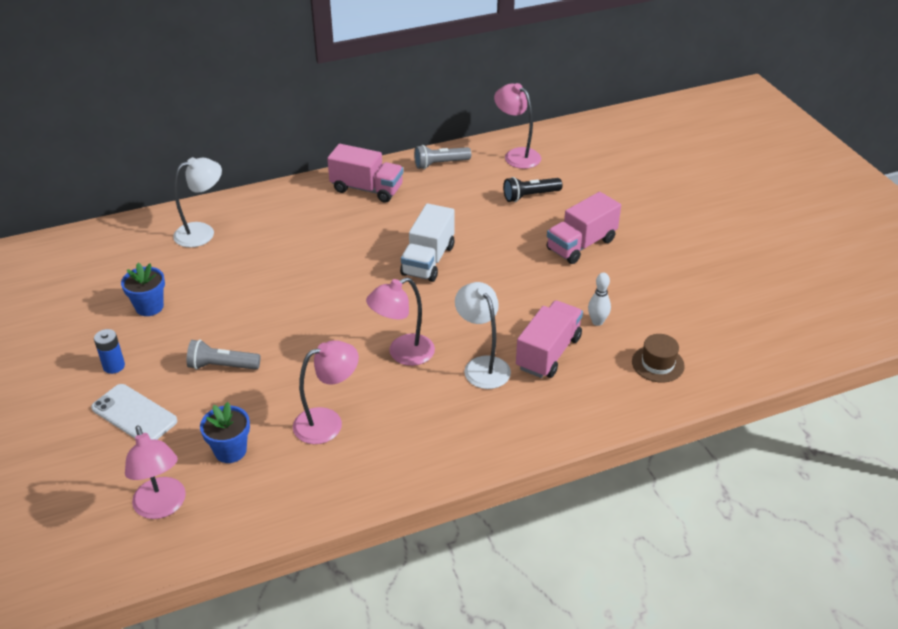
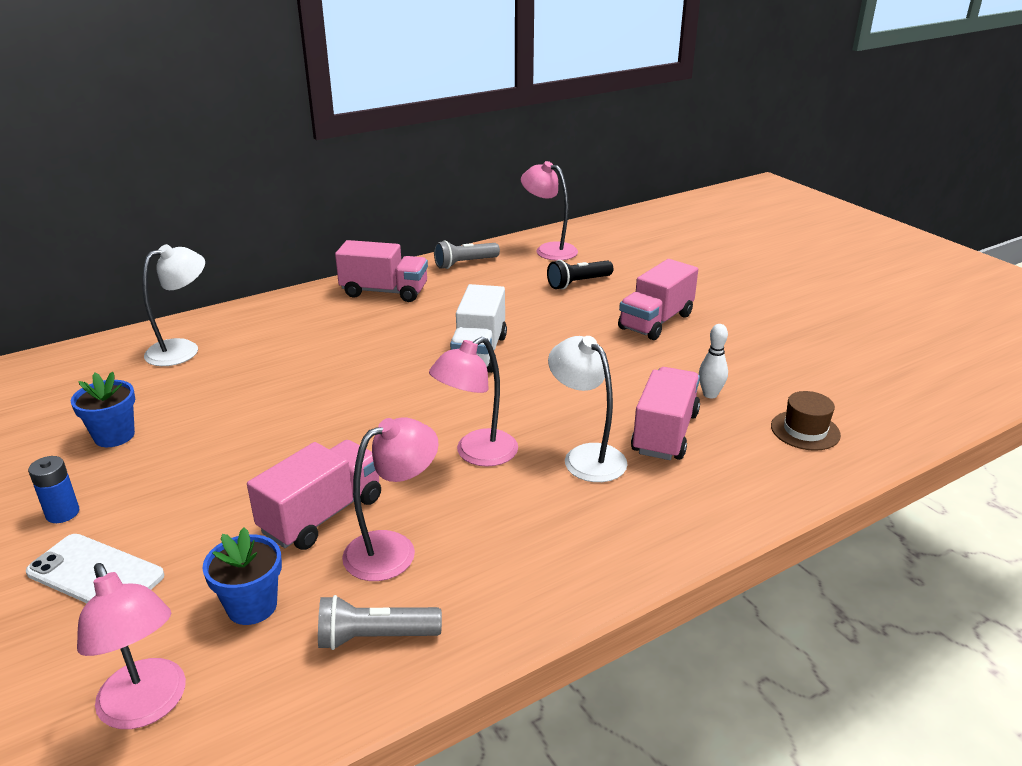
camera: 10 degrees left, 10 degrees down
(222, 366) = (225, 495): grey flashlight -> grey flashlight (374, 637)
(285, 390) = (322, 515): none -> pink truck

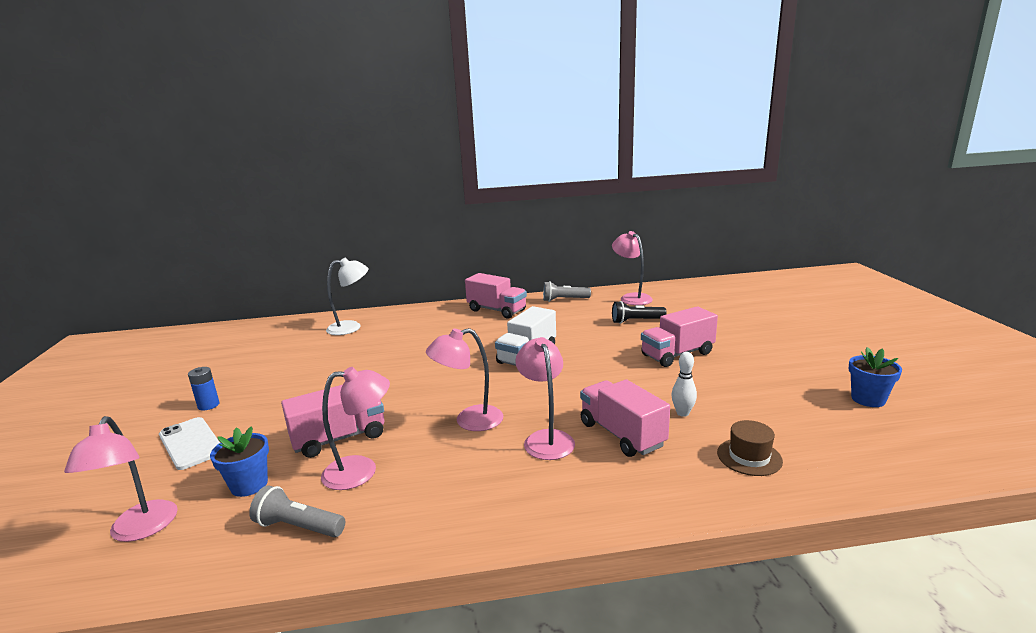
camera: 25 degrees right, 10 degrees down
(114, 436) = (273, 368): blue flower pot -> blue flower pot (868, 399)
(586, 456) = (546, 438): white lamp -> pink lamp
(665, 433) = (622, 434): pink truck -> pink truck turned 75 degrees counterclockwise

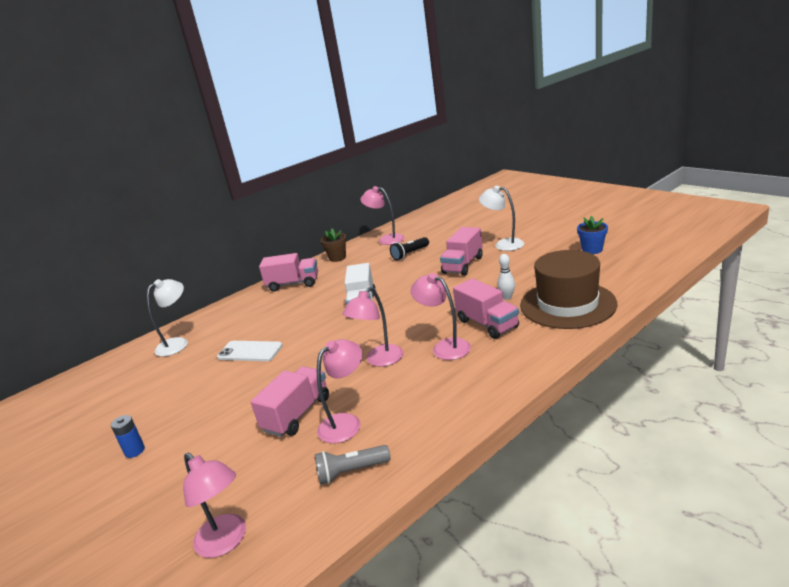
camera: 30 degrees left, 5 degrees up
(191, 443) = (168, 479): white phone -> white phone (250, 351)
(249, 485) = (271, 473): blue flower pot -> none
(564, 300) = (337, 258): grey flashlight -> brown flower pot
(622, 434) = (487, 324): pink truck -> pink truck turned 150 degrees counterclockwise
(749, 457) = (567, 304): brown hat -> brown hat, size x2.31
(753, 348) = (503, 244): none -> white lamp

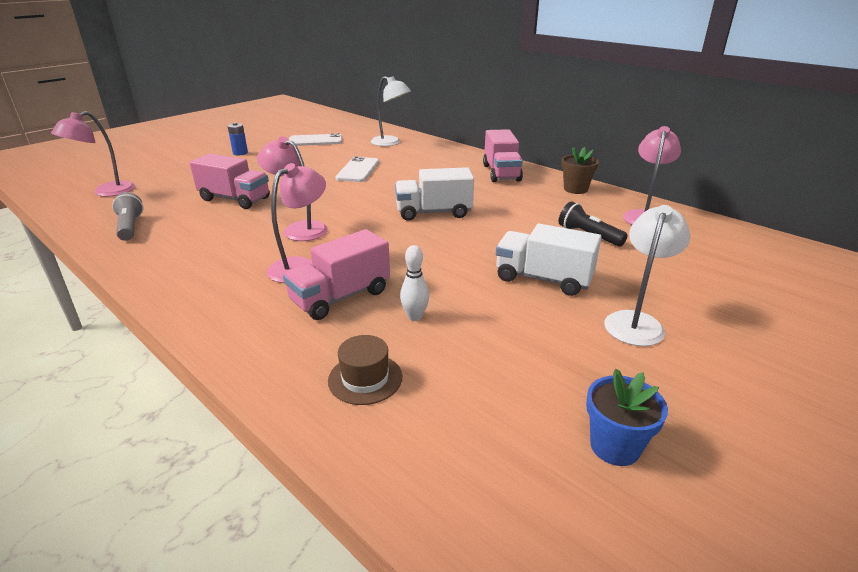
camera: 80 degrees right, 5 degrees up
(130, 396) = (315, 141): none -> white phone
(346, 423) = (201, 220): pink lamp -> none
(463, 265) = (543, 279): pink truck -> white truck
(567, 304) = (365, 378): brown hat -> brown hat, size x0.43

